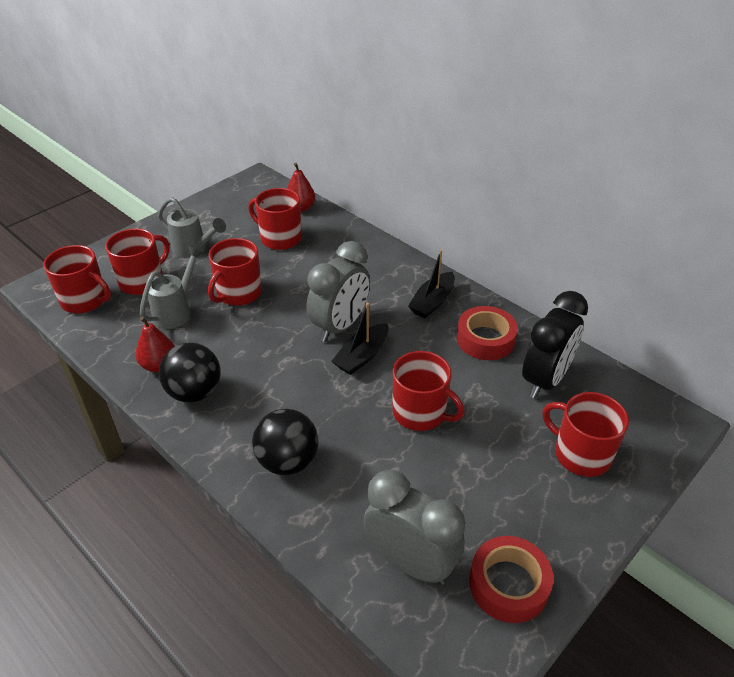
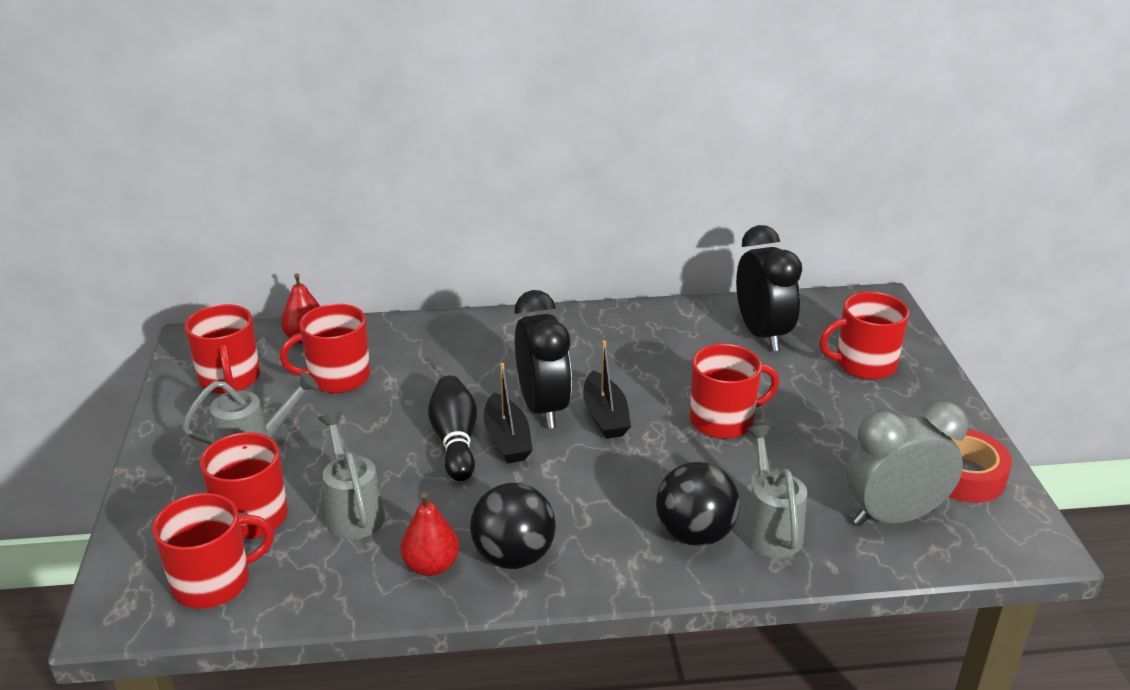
camera: 50 degrees left, 10 degrees down
(238, 293) = (390, 450): red mug -> red mug (230, 379)
(271, 311) = (455, 441): none -> black bowling pin
(330, 496) = (770, 528): none -> grey watering can
(340, 326) = (543, 408): grey clock -> black clock
(432, 302) = (584, 337): black boat -> black boat (507, 439)
(485, 339) = (674, 336): red tape -> none

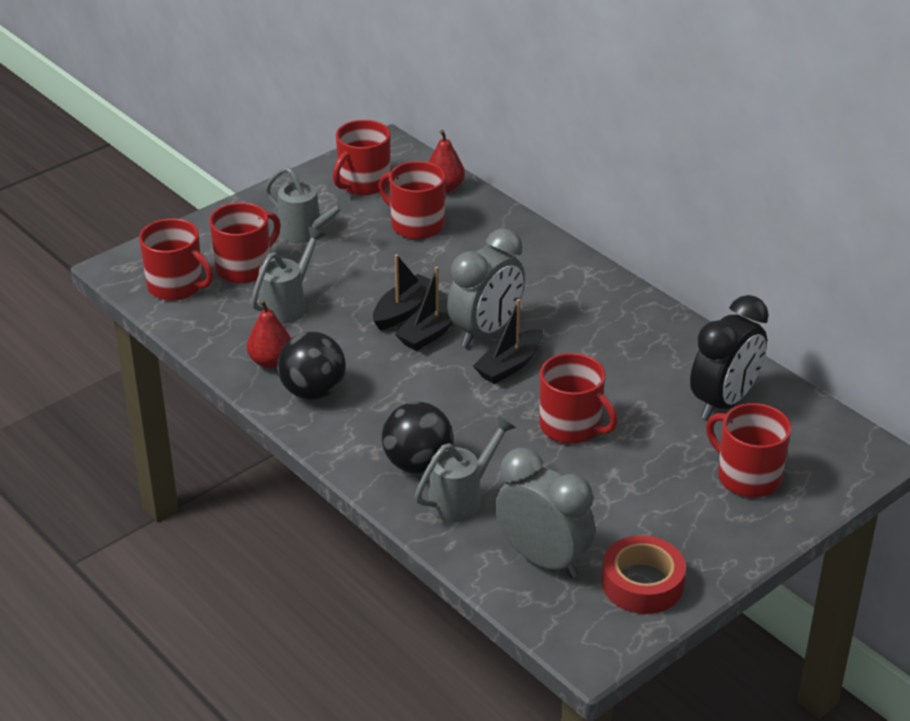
camera: 55 degrees right, 5 degrees up
(455, 441) = (403, 310): black bowling pin -> black boat
(543, 408) = (486, 332): black clock -> grey clock

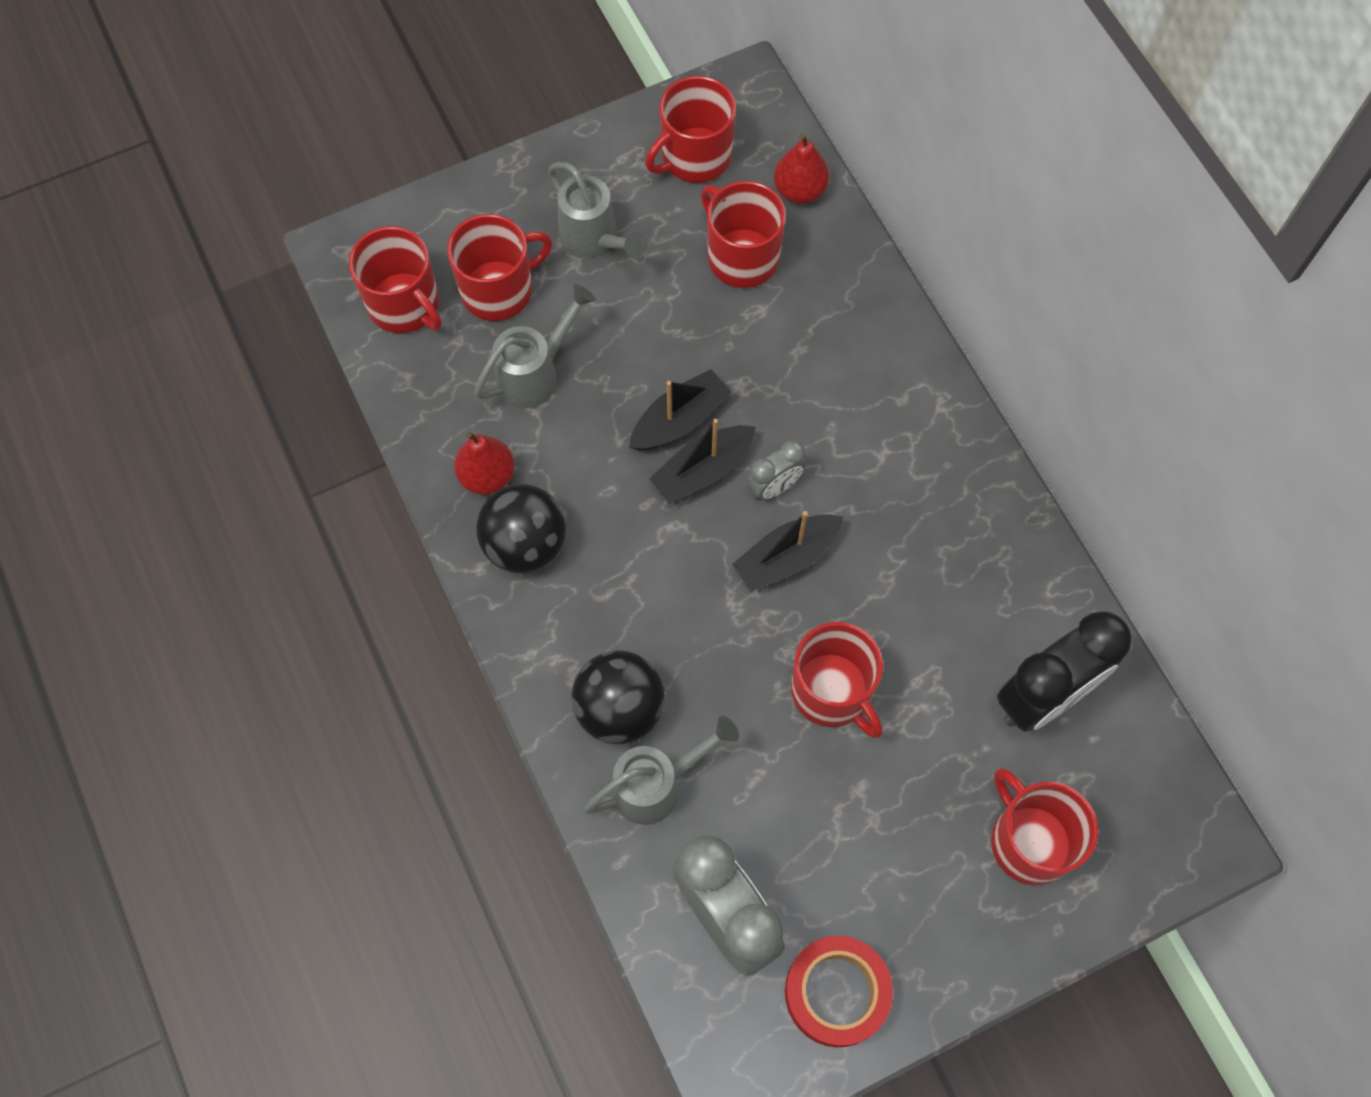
camera: 15 degrees right, 30 degrees up
(486, 332) = (774, 487): grey clock -> grey clock, size x0.51

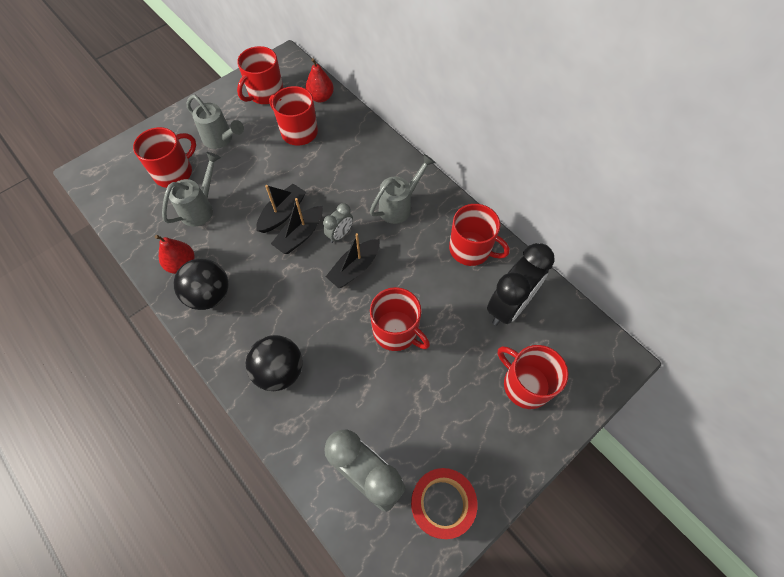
camera: 15 degrees left, 5 degrees down
(405, 305) = (124, 190): red mug -> red mug (471, 249)
(657, 785) = (310, 408): grey watering can -> grey watering can (399, 206)

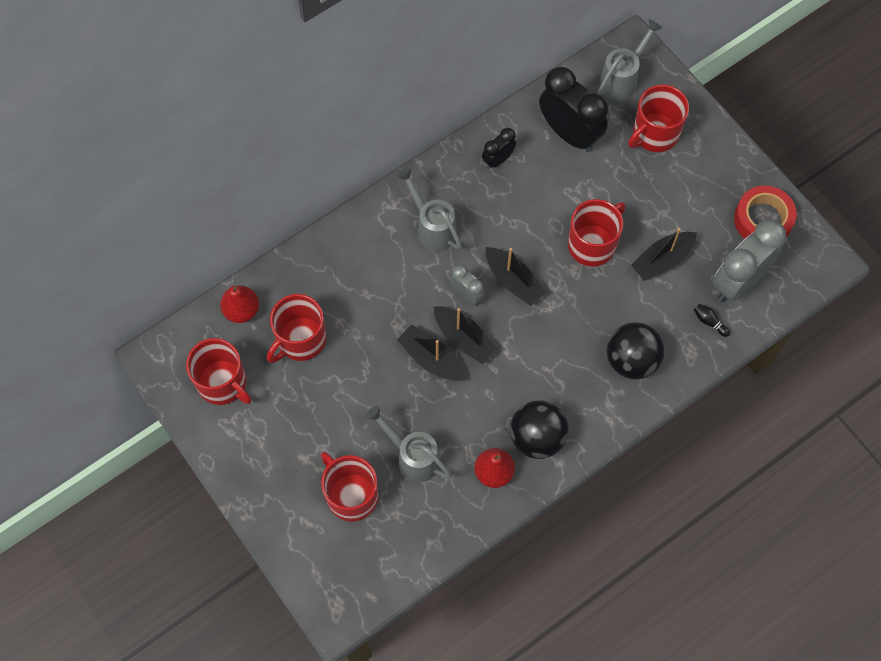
camera: 85 degrees left, 5 degrees up
(221, 139) = (301, 438): grey watering can -> grey watering can (622, 79)
(320, 445) = (709, 322): none -> black bowling pin
(385, 396) = (662, 260): none -> black boat
(471, 249) = (498, 159): red mug -> black clock

